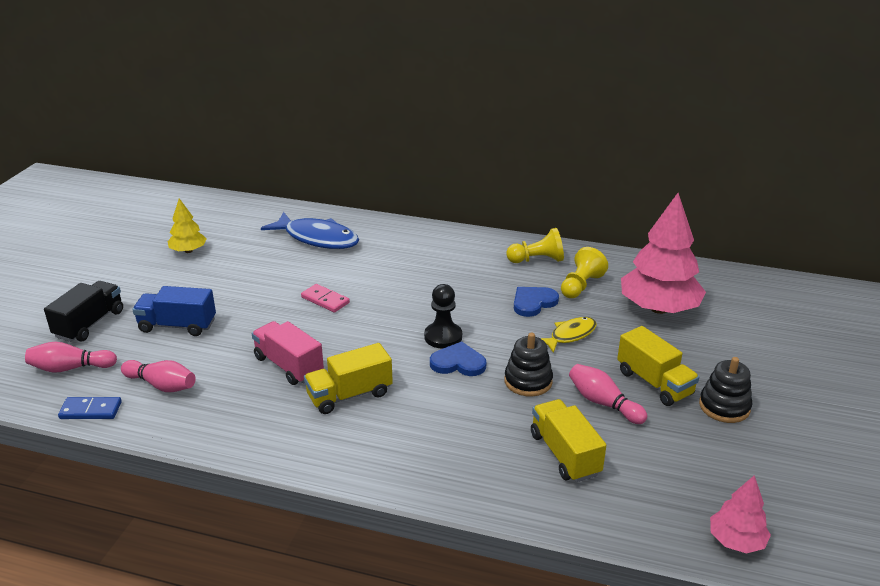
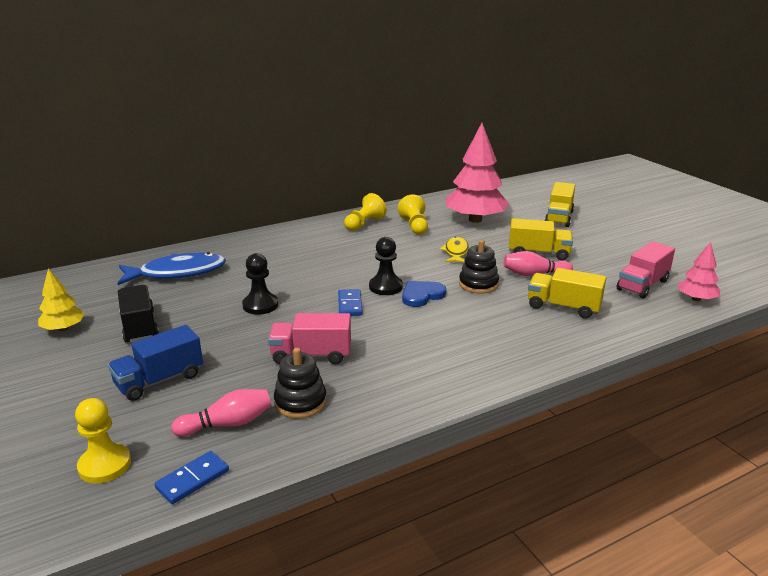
camera: 45 degrees left, 5 degrees down
(70, 368) = (105, 465): pink bowling pin -> yellow pawn
(89, 324) = (58, 425): black truck -> black truck (139, 327)
(325, 300) = (260, 305): pink domino -> black pawn
(349, 395) = (389, 347): yellow truck -> yellow truck (559, 218)
(387, 337) = (350, 304): none -> blue domino
(533, 302) = (404, 245): blue heart -> none
(703, 486) = (642, 285): none -> pink truck
(724, 406) = (586, 248): black stacking toy -> black stacking toy (300, 402)

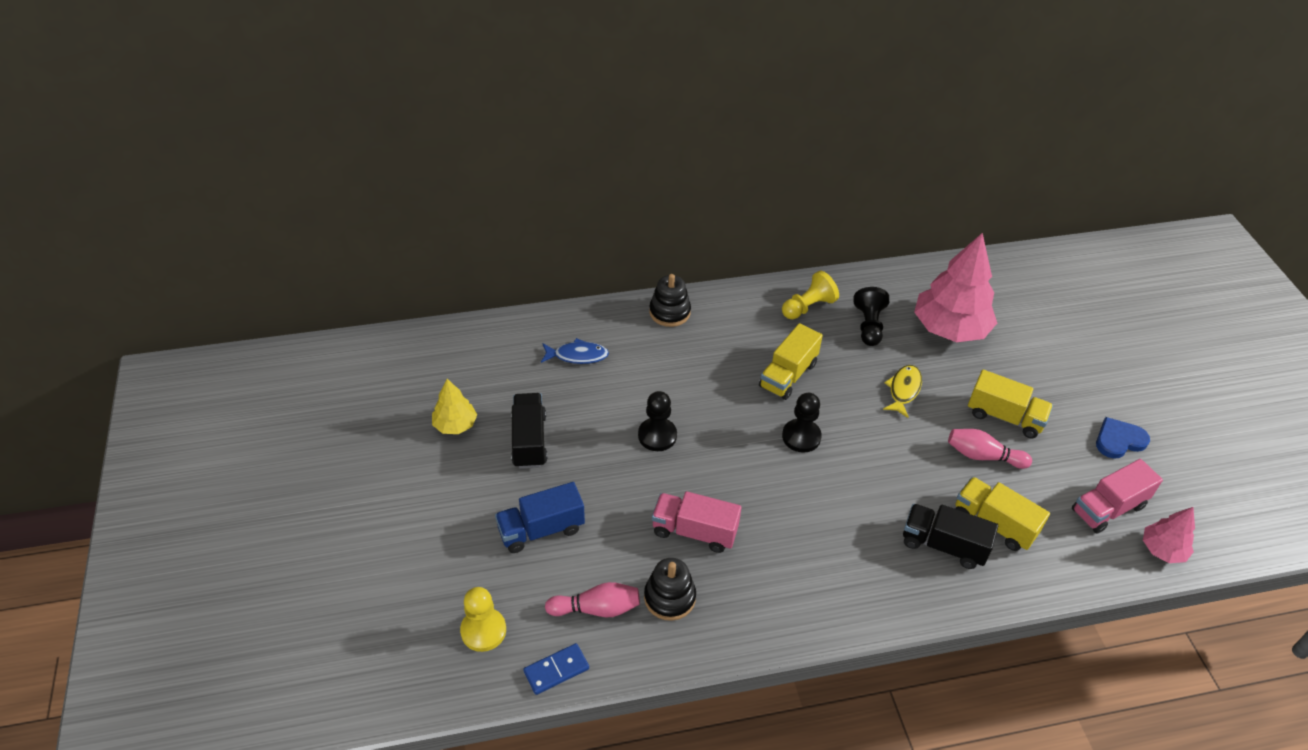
camera: 15 degrees right, 20 degrees up
(177, 273) = (577, 356): blue fish -> blue fish, size x0.57
(350, 304) = (753, 458): blue domino -> none
(414, 226) = (868, 326): yellow pawn -> black pawn
(422, 295) = (838, 462): blue heart -> blue heart (1119, 440)
(478, 284) = (909, 458): black stacking toy -> black stacking toy (669, 312)
(530, 326) = (943, 545): none -> black truck
(559, 218) = (1061, 348): yellow truck -> yellow truck (788, 375)

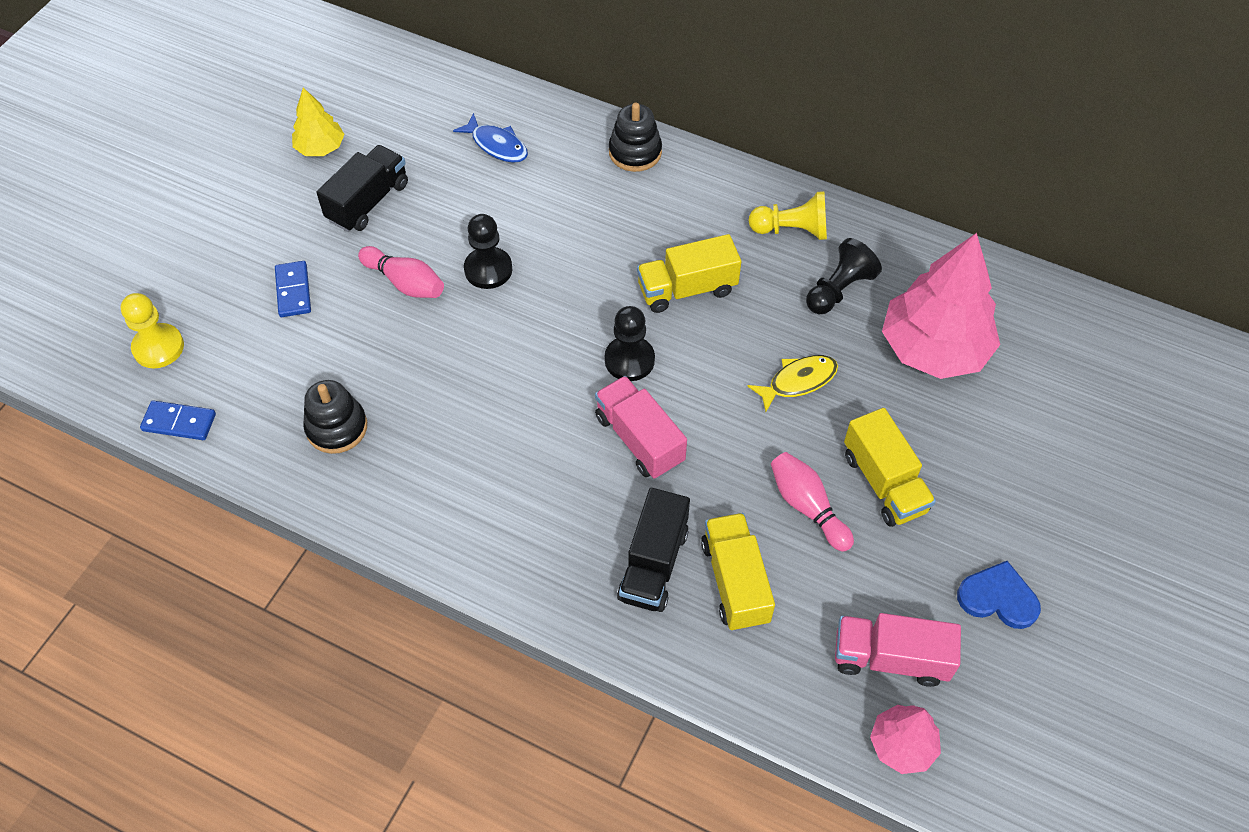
camera: 40 degrees right, 10 degrees up
(541, 529) = (293, 291): blue truck -> blue domino
(596, 609) = (266, 393): pink bowling pin -> pink bowling pin (405, 282)
(694, 531) = (424, 383): pink truck -> pink truck (639, 439)
(943, 545) = (653, 564): black truck -> black truck turned 135 degrees counterclockwise

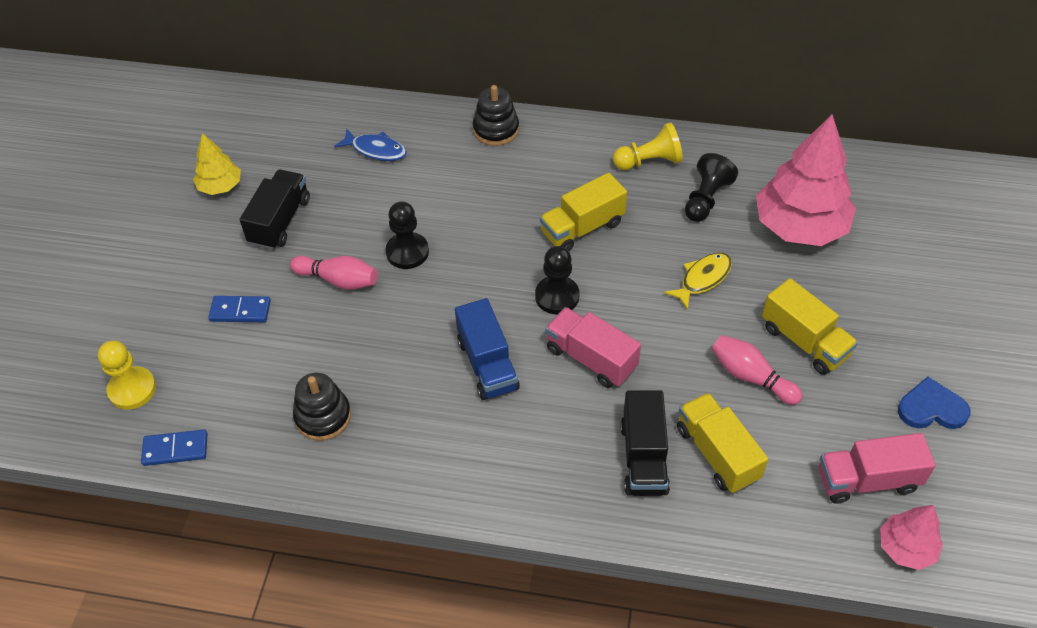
camera: 15 degrees left, 5 degrees down
(293, 291) = (240, 311): blue domino -> blue domino turned 60 degrees counterclockwise
(526, 416) = (487, 364): none -> blue truck

